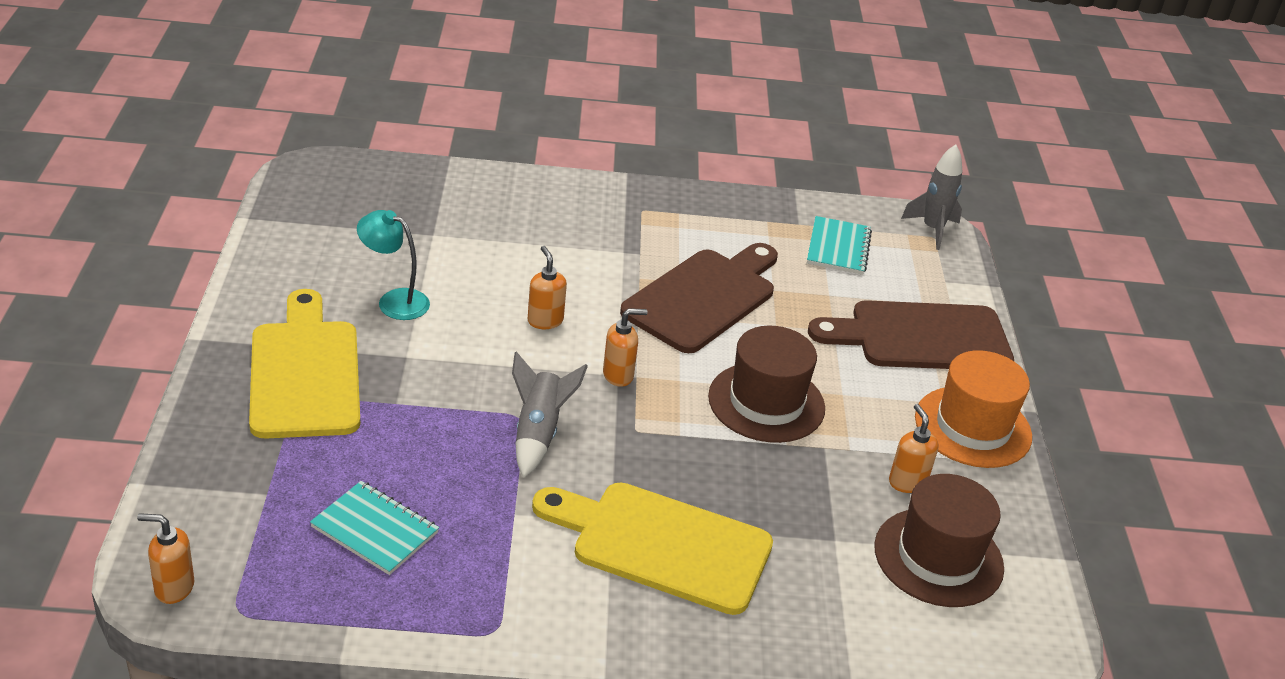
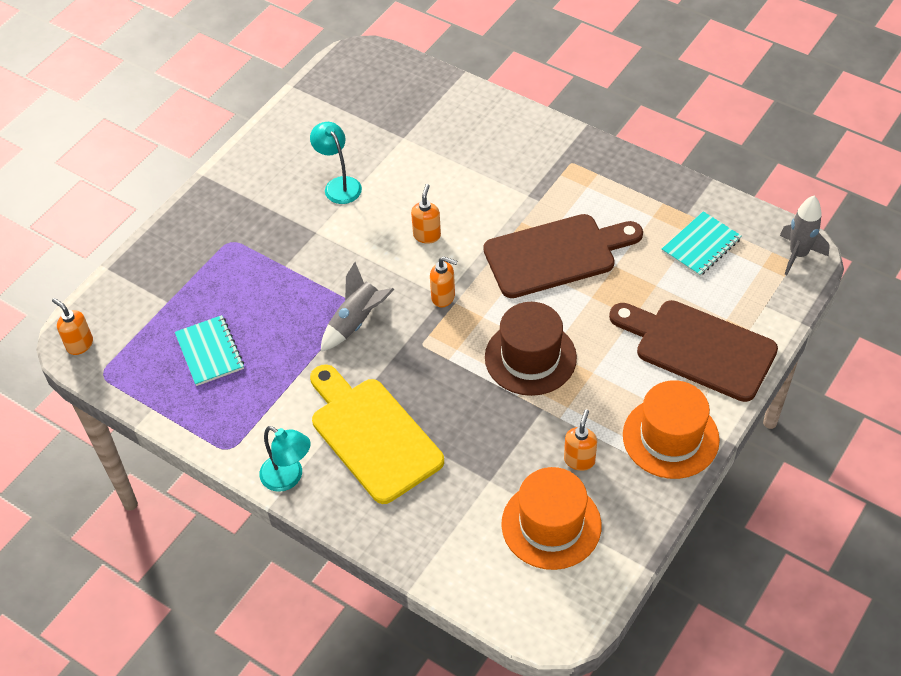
camera: 40 degrees right, 15 degrees up
(304, 373) = (246, 222): yellow cutting board -> none
(601, 632) = (288, 478): none -> turquoise lamp
(938, 557) = (551, 525): brown hat -> orange hat

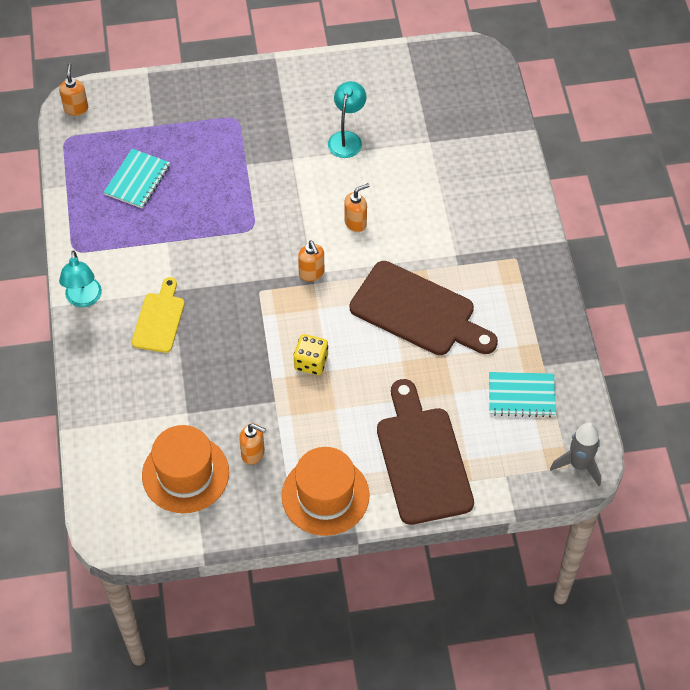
camera: 45 degrees right, 5 degrees up
(356, 322) = (241, 240): grey rocket -> none
(372, 435) = (159, 319): yellow cutting board -> yellow cutting board, size x0.57
(530, 357) = (311, 362): brown hat -> yellow dice
(579, 460) = (253, 453): orange soap dispenser -> orange soap dispenser turned 45 degrees clockwise

